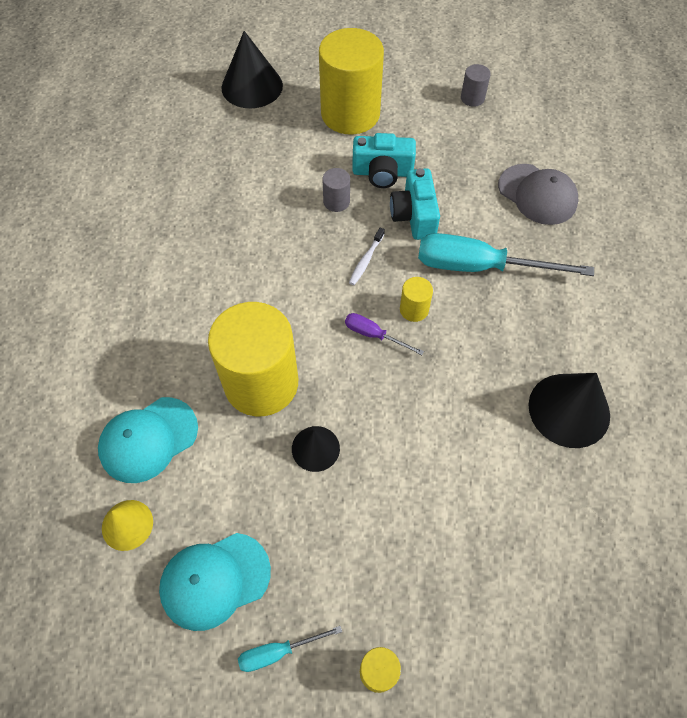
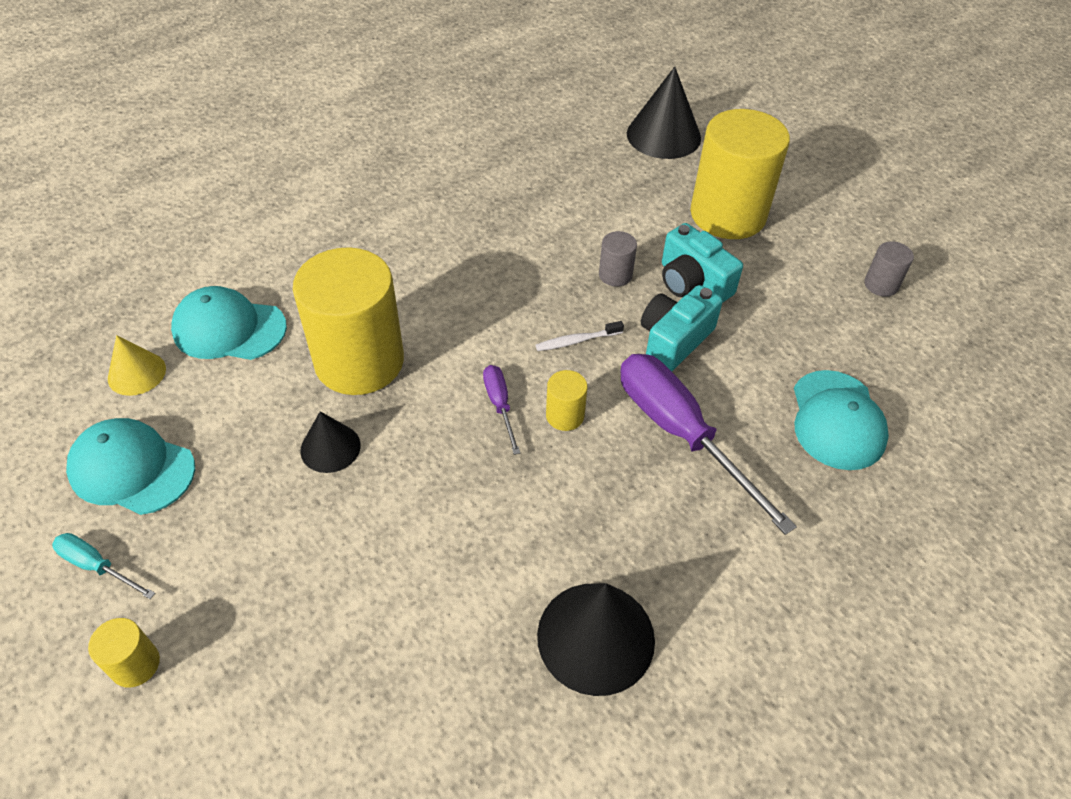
camera: 45 degrees right, 10 degrees down
(480, 267) = (680, 433): turquoise screwdriver -> purple screwdriver
(537, 194) = (837, 420): grey cap -> turquoise cap

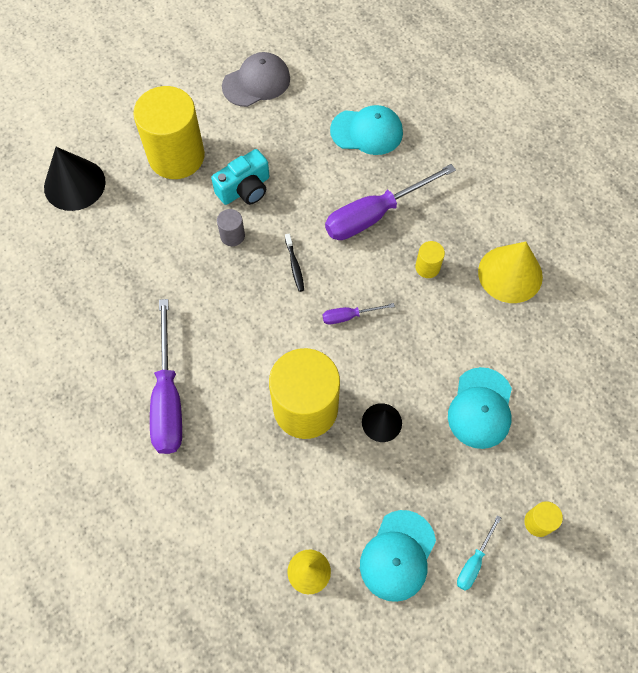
camera: 85 degrees left, 15 degrees up
(229, 329) = (267, 507): turquoise cap -> turquoise cap (480, 408)
(383, 233) = (168, 397): none -> purple screwdriver
(565, 415) = (359, 278): yellow cylinder -> yellow cylinder (427, 267)
(576, 341) = (294, 266): white toothbrush -> black toothbrush
(596, 637) = (510, 274): black cone -> yellow cone
(674, 340) = (298, 207): turquoise camera -> none
(881, 285) = (256, 82): grey cylinder -> grey cap

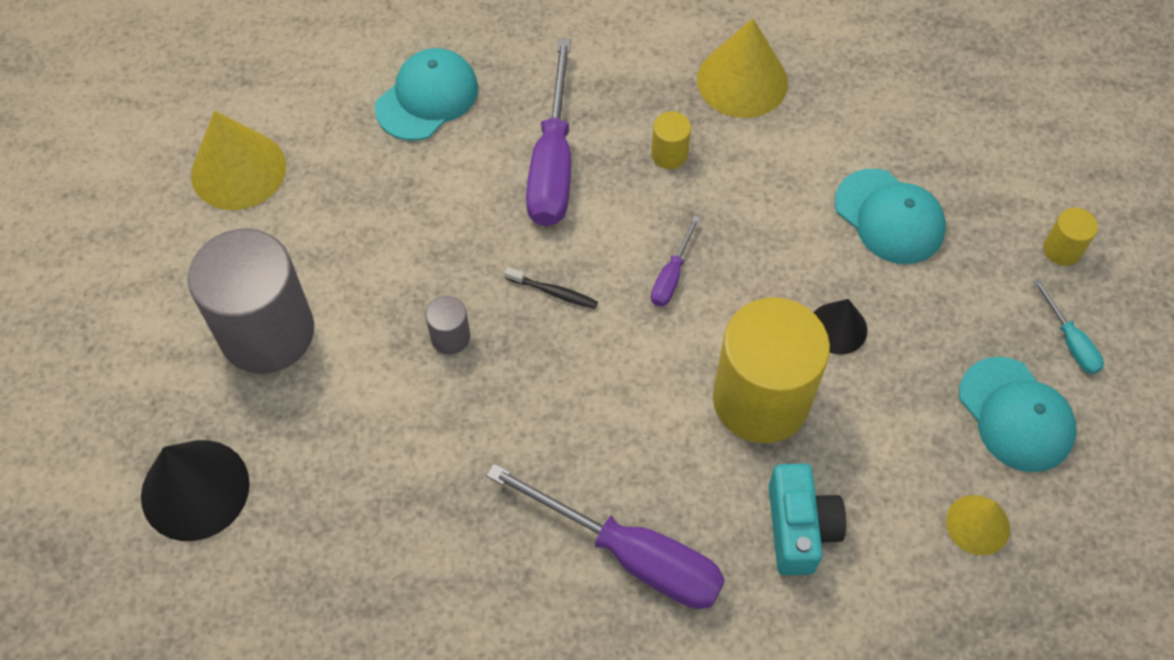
camera: 55 degrees left, 5 degrees down
(176, 156) = (267, 332): yellow cylinder -> grey cylinder
(245, 189) = (392, 281): turquoise camera -> turquoise camera (799, 528)
(256, 82) = (238, 170): grey cap -> yellow cone

